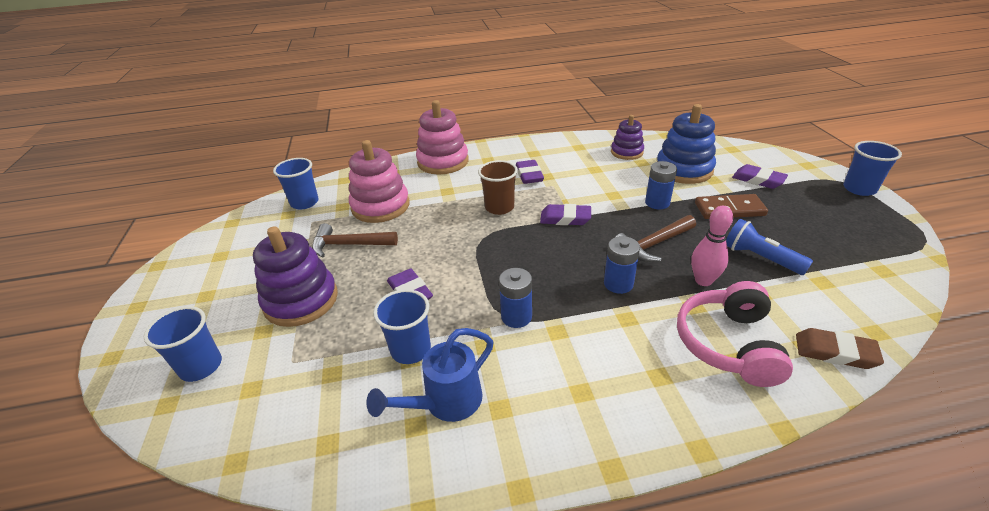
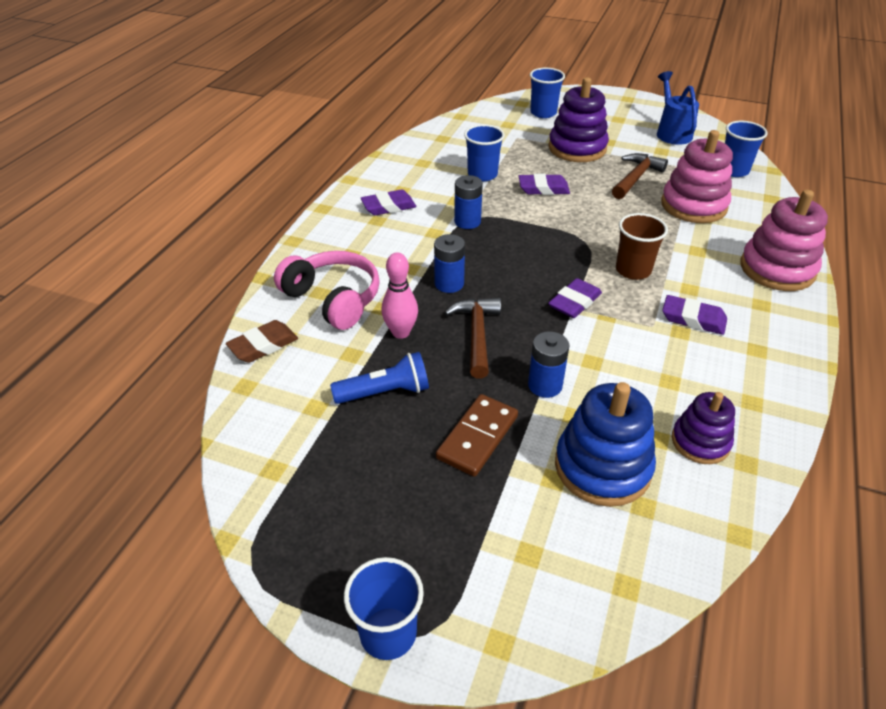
camera: 120 degrees right, 5 degrees up
(446, 403) = (426, 175): blue watering can -> blue watering can (672, 132)
(758, 180) = (512, 528): purple eraser -> purple eraser (388, 206)

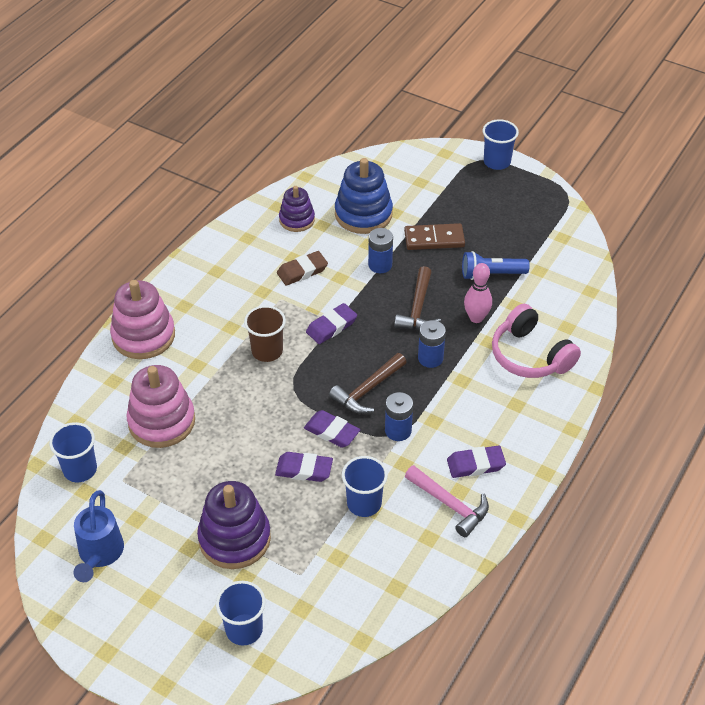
camera: 170 degrees left, 5 degrees up
(263, 345) = (582, 321): brown eraser -> brown eraser (302, 271)
(408, 181) = (450, 505): none -> pink hammer
(477, 437) = (434, 239): brown domino -> brown domino turned 45 degrees clockwise
(636, 177) = (195, 473): brown hammer -> brown hammer (367, 390)
(693, 319) = (246, 300): purple eraser -> purple eraser (332, 432)

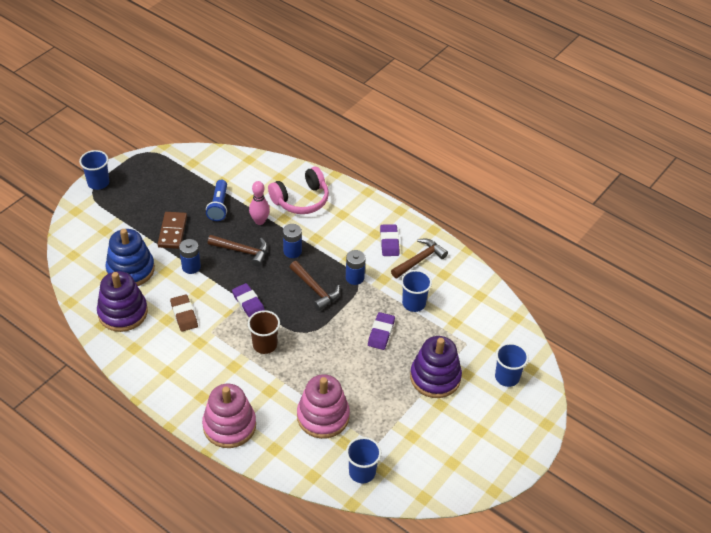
camera: 85 degrees left, 0 degrees up
(100, 554) = (441, 459): blue watering can -> none
(297, 220) = (123, 313): purple stacking toy -> purple stacking toy, size x1.62
(332, 432) = (350, 314): purple eraser -> none
(450, 505) = (420, 260): pink hammer -> brown hammer

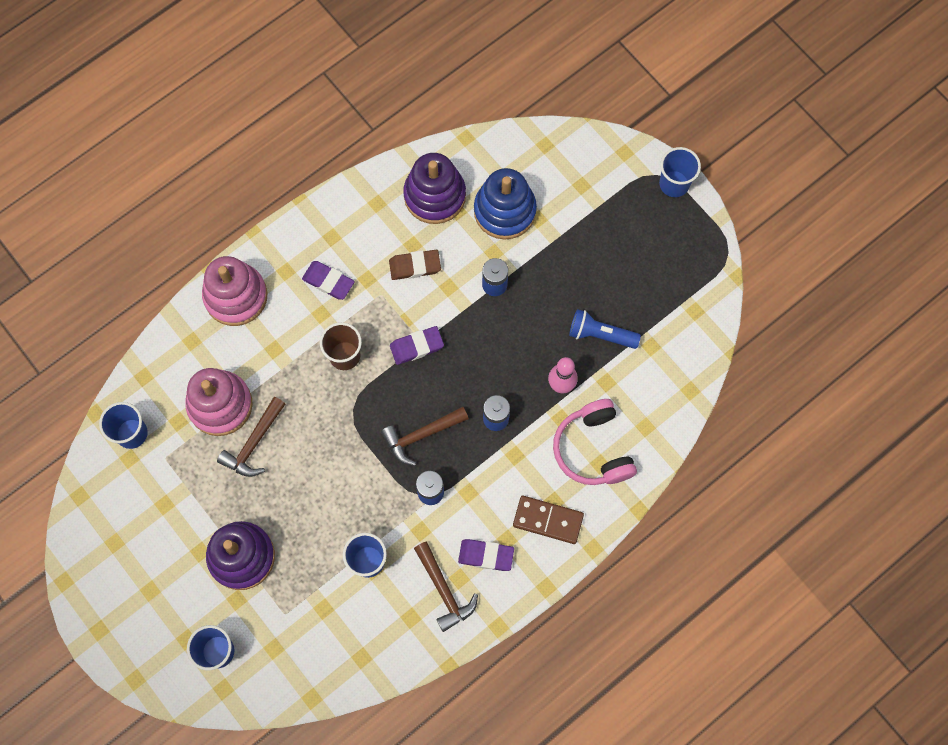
camera: 105 degrees right, 25 degrees up
(172, 232) = (563, 268): brown domino -> brown domino (548, 520)
(242, 251) = (509, 353): brown hammer -> brown hammer (254, 443)
(381, 333) = (328, 505): purple eraser -> purple eraser (328, 282)

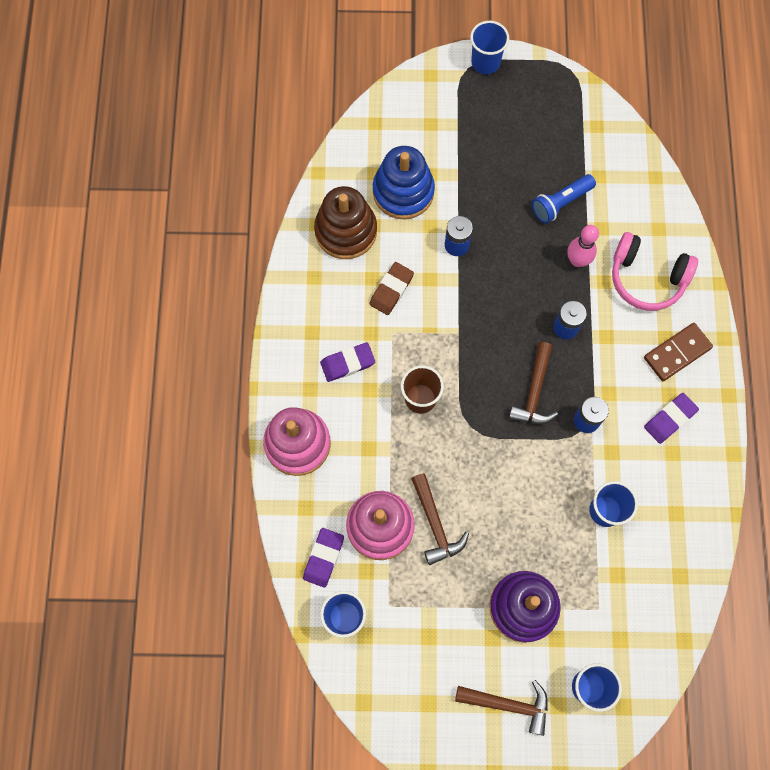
camera: 50 degrees left, 0 degrees up
(417, 347) = (459, 339): purple eraser -> purple eraser (324, 558)
(435, 195) = (346, 231): purple stacking toy -> brown stacking toy
(444, 591) = (674, 471): brown hammer -> brown hammer (509, 704)

